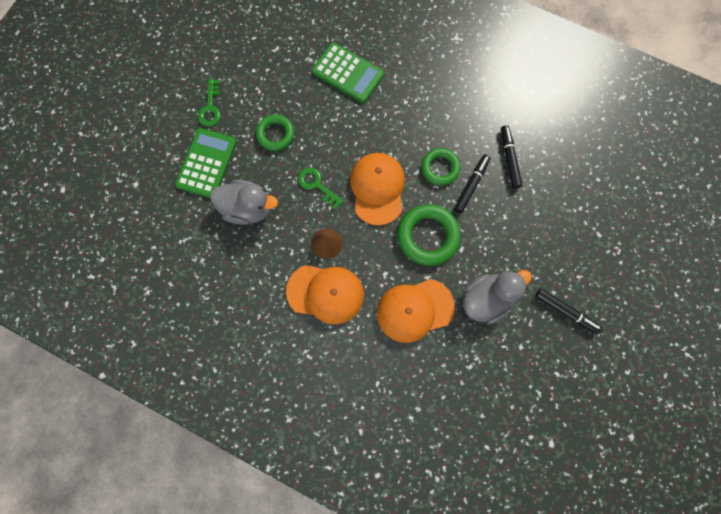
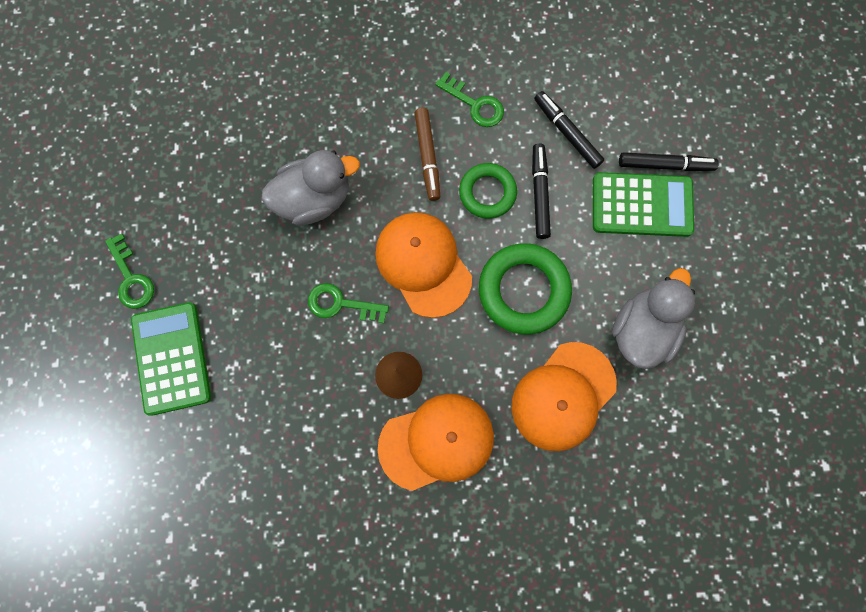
camera: 30 degrees left, 0 degrees up
(248, 208) = (266, 387): grey duck -> grey duck (314, 199)
(275, 134) = (244, 266): green ring -> none
(348, 73) = (294, 131): green calculator -> green calculator (641, 205)
(417, 128) = (427, 157): none -> brown marker
(463, 113) = (475, 104): none -> green key
(565, 311) = (747, 290): black marker -> black marker (665, 165)

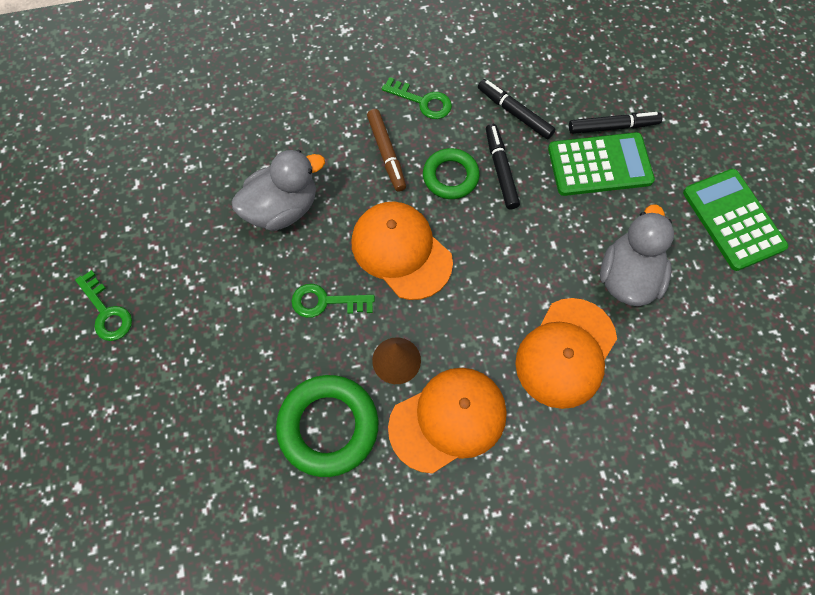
camera: 10 degrees left, 10 degrees down
(171, 358) = (159, 384): green calculator -> green calculator (733, 220)
(523, 290) = (504, 259): green ring -> green ring (328, 426)

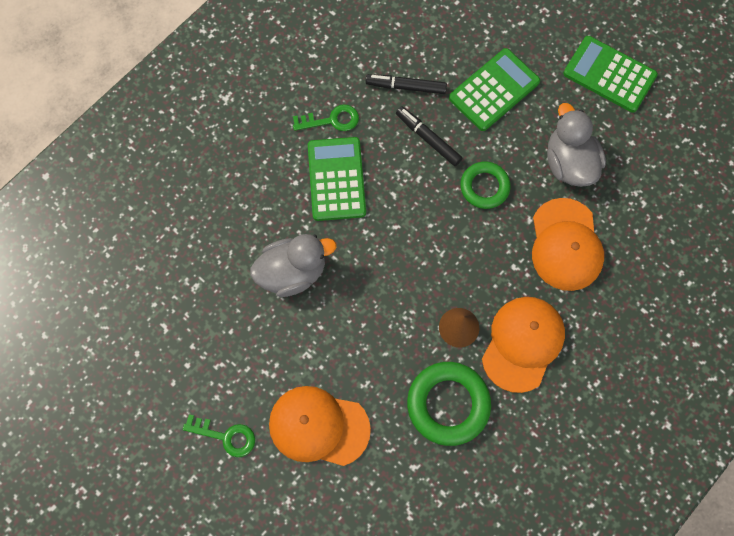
camera: 35 degrees left, 5 degrees up
(282, 208) = (292, 272): grey duck -> grey duck turned 45 degrees clockwise
(325, 302) = (378, 320): green key -> none
(386, 153) = (336, 179): brown marker -> green calculator
(401, 251) = (403, 247): orange cap -> orange cap (318, 426)
(450, 176) = (396, 167): green ring -> green ring (484, 187)
(612, 127) = (482, 54): black marker -> none

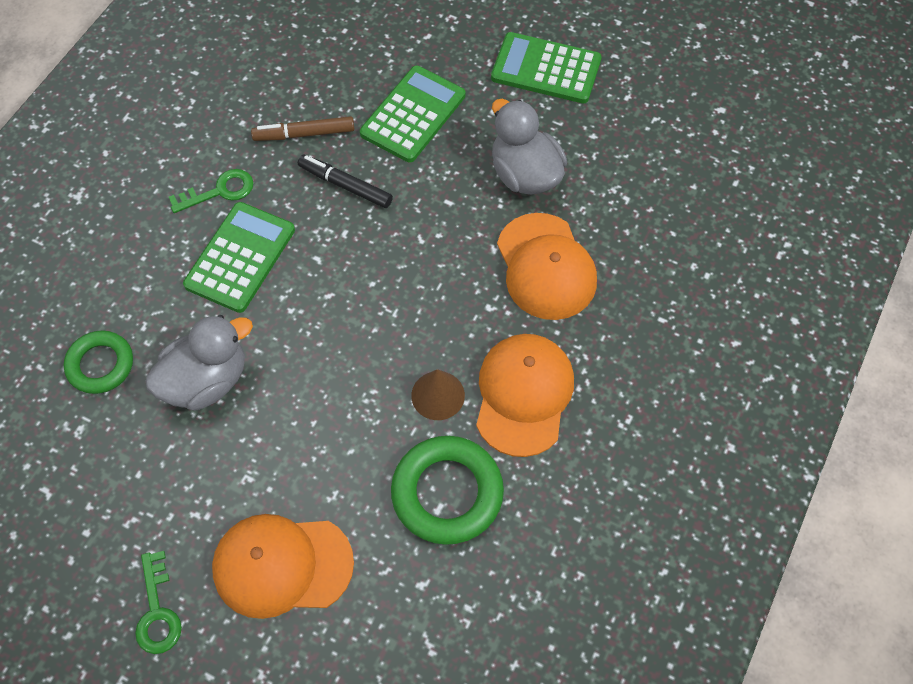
camera: 15 degrees left, 10 degrees down
(226, 436) = (157, 611): green key -> green key turned 75 degrees clockwise
(336, 179) = (240, 257): green calculator -> green calculator turned 45 degrees clockwise
(406, 87) = (304, 134): black marker -> brown marker
(484, 187) = (429, 224): green ring -> green ring (100, 365)

